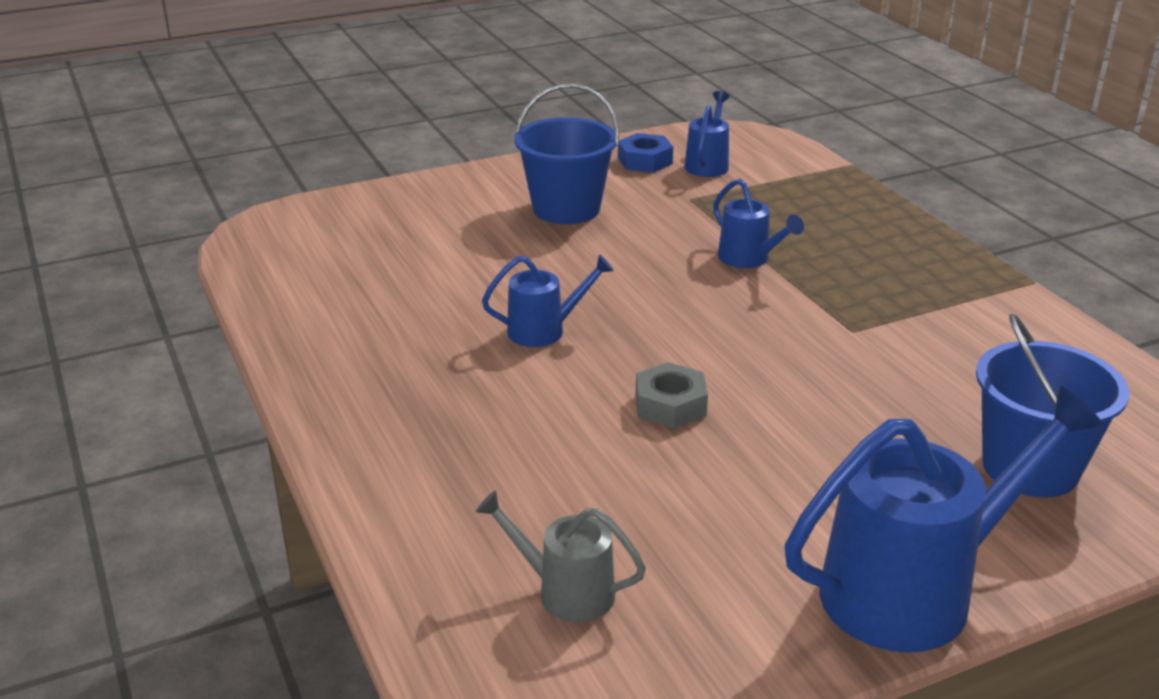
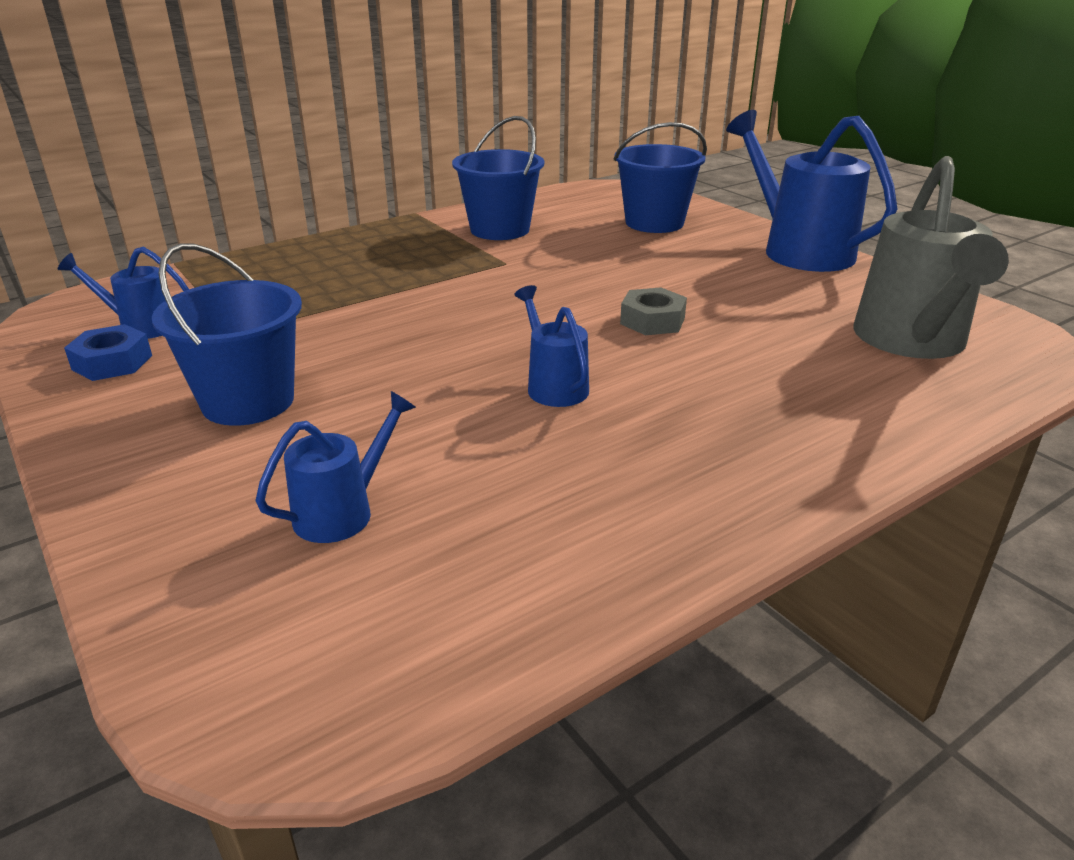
camera: 100 degrees left, 0 degrees up
(565, 592) = (912, 342): grey watering can -> grey watering can, size x1.96
(749, 259) = (384, 300): blue watering can -> blue watering can (343, 511)
(975, 335) = (500, 230): none -> blue bucket

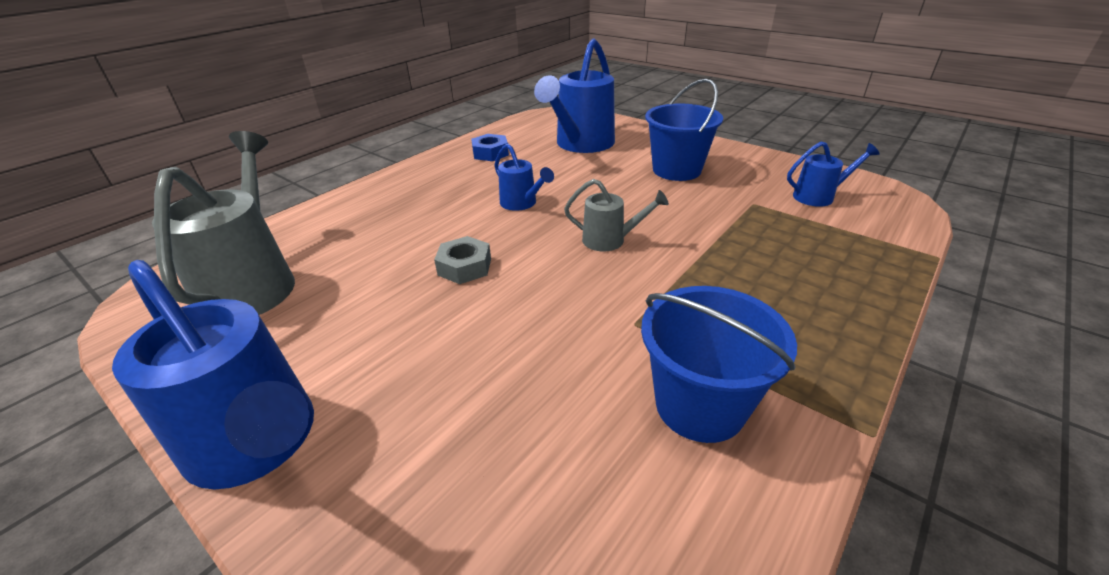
camera: 165 degrees right, 5 degrees up
(112, 362) = (783, 175): blue nut -> blue nut (490, 153)
(343, 511) = (581, 145): blue watering can -> blue watering can, size x1.96
(467, 320) = (610, 240): none -> grey watering can
(654, 223) = (473, 497): blue bucket -> none

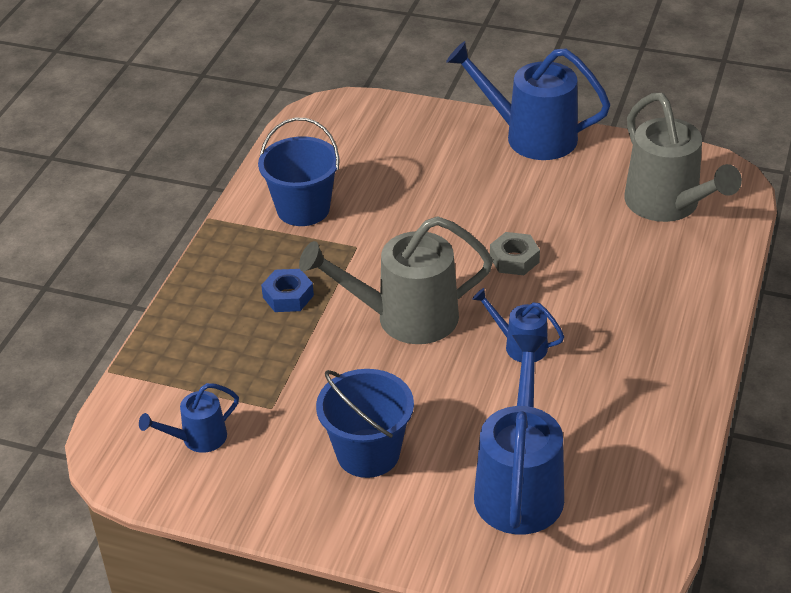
camera: 160 degrees right, 5 degrees up
(490, 153) = (631, 431): blue nut -> blue nut (288, 296)
(610, 240) = (404, 318): grey watering can -> grey watering can, size x1.96

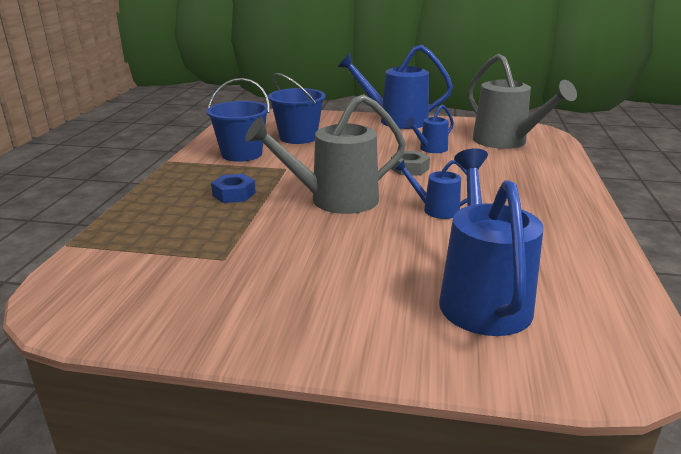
camera: 10 degrees left, 15 degrees down
(197, 439) = (149, 285): blue watering can -> blue watering can (430, 149)
(368, 453) = (323, 284): blue bucket -> blue bucket (298, 137)

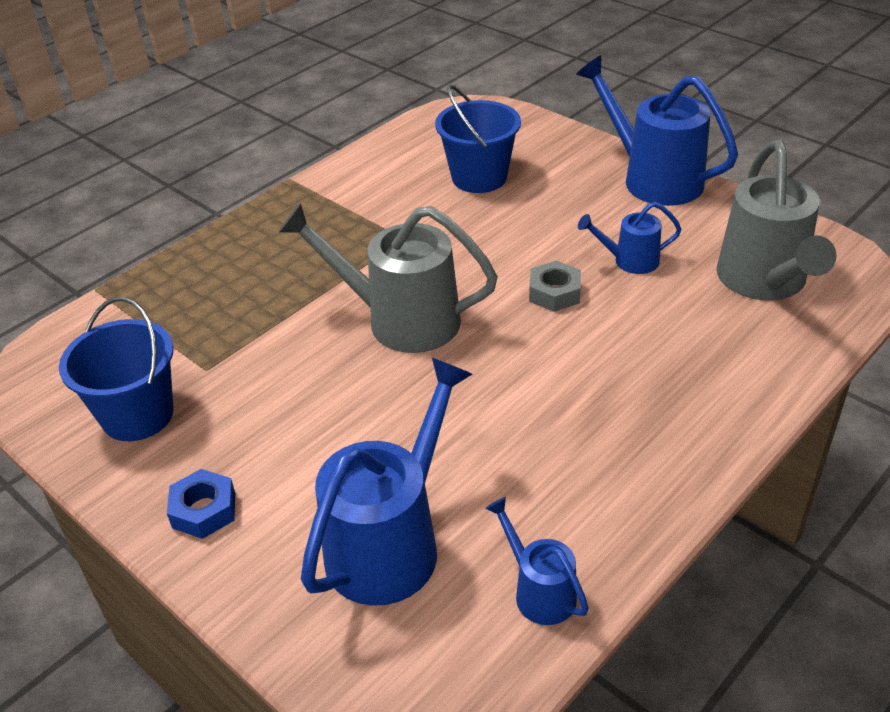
camera: 35 degrees right, 15 degrees up
(234, 194) = (305, 267): blue nut -> blue nut (204, 510)
(242, 154) = (380, 191): blue bucket -> blue bucket (137, 415)
(435, 209) = (499, 384): blue watering can -> blue watering can (538, 591)

